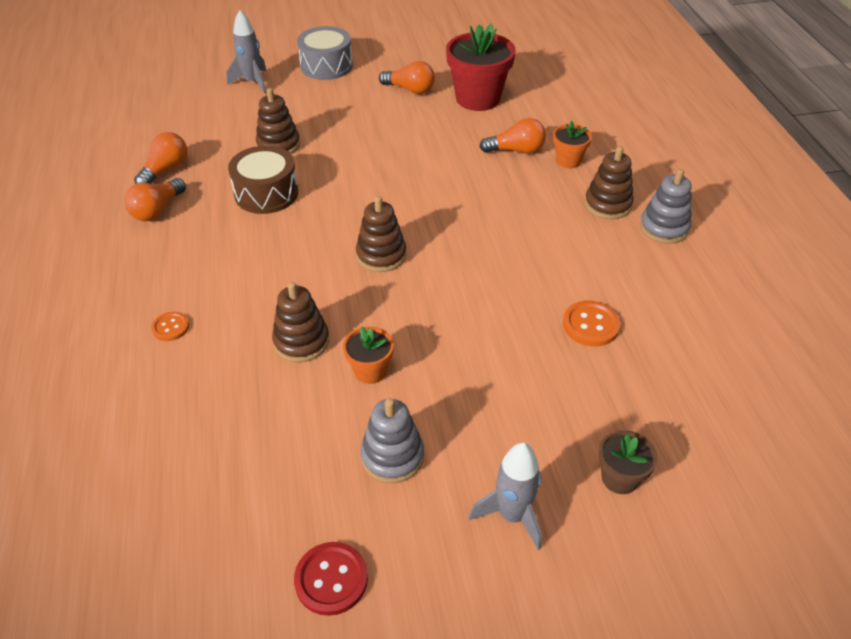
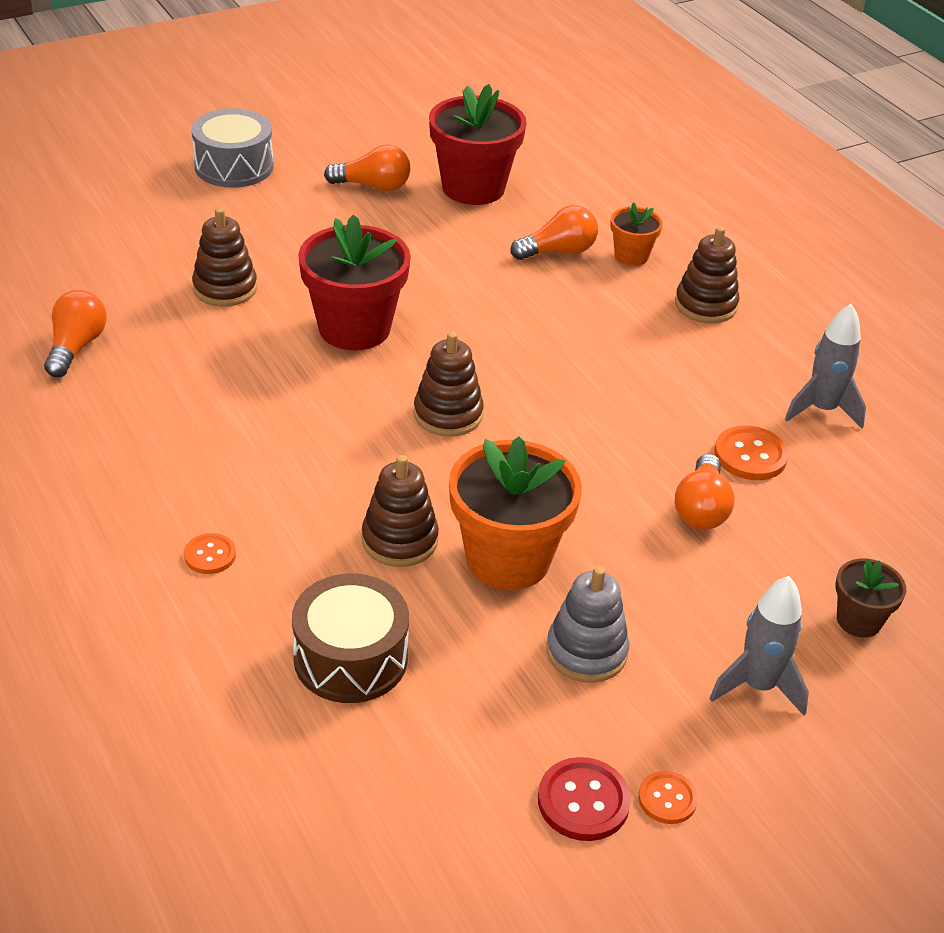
camera: 20 degrees left, 5 degrees down
(157, 210) = (97, 404): orange light bulb -> orange light bulb (701, 508)
(252, 82) = (135, 203): grey rocket -> grey rocket (822, 410)
(266, 193) = (245, 357): brown drum -> brown drum (350, 658)
(348, 184) = (354, 328): none -> red flower pot
(370, 371) = (508, 559): orange flower pot -> orange flower pot, size x1.94
(396, 594) = (667, 799): none -> orange button
(664, 228) = (785, 324): grey stacking toy -> none

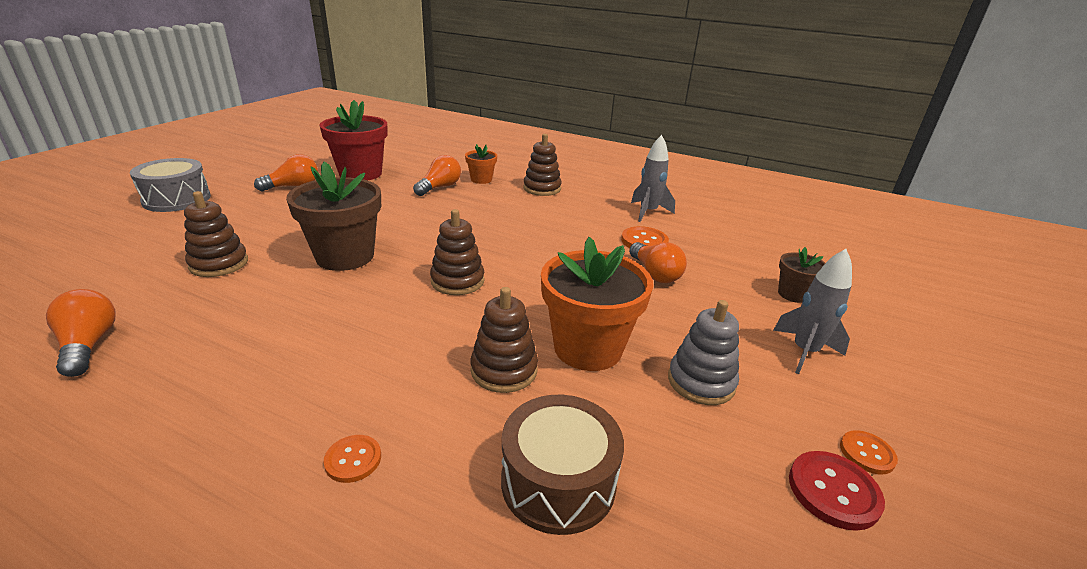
camera: 35 degrees left, 10 degrees down
(354, 328) = (345, 256): red flower pot -> brown flower pot

